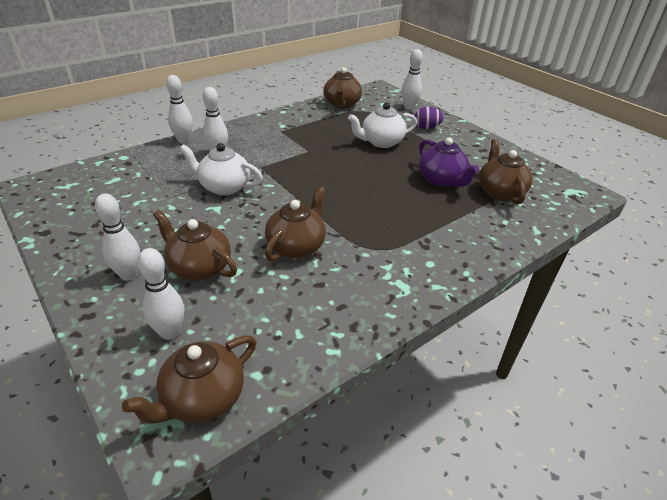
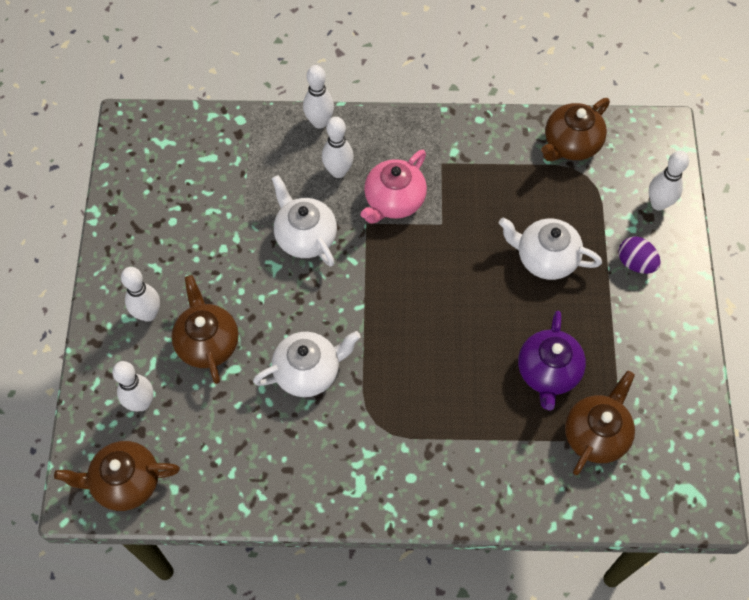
camera: 40 degrees right, 25 degrees up
(268, 153) = (394, 201): none -> pink teapot
(296, 246) = (308, 371): brown teapot -> white teapot

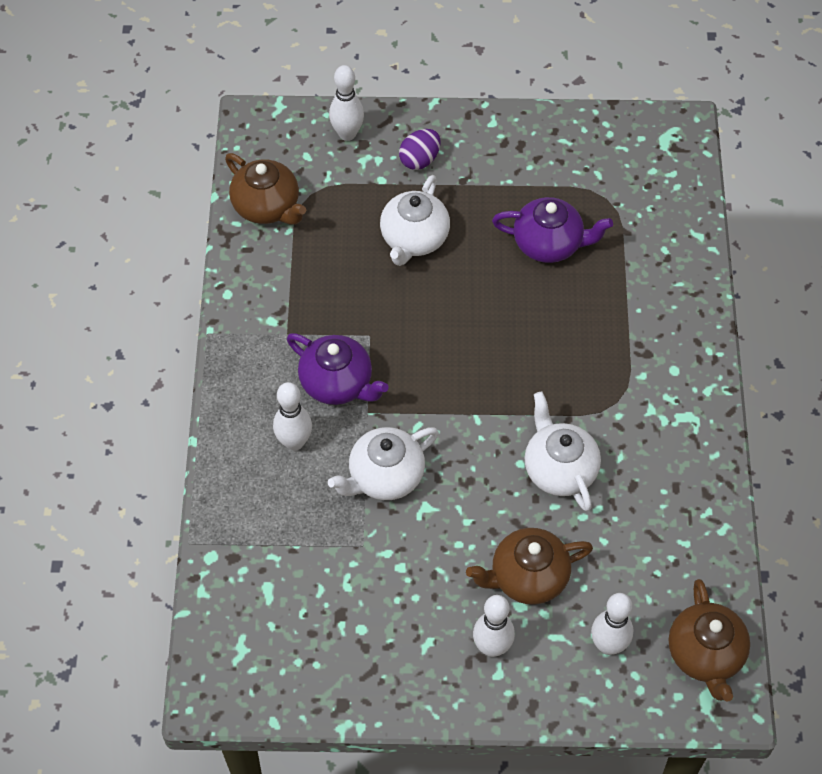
camera: 90 degrees left, 5 degrees down
(319, 122) = (220, 464): white bowling pin -> none
(394, 201) = (337, 383): pink teapot -> purple teapot
(596, 434) = (614, 207): brown teapot -> none

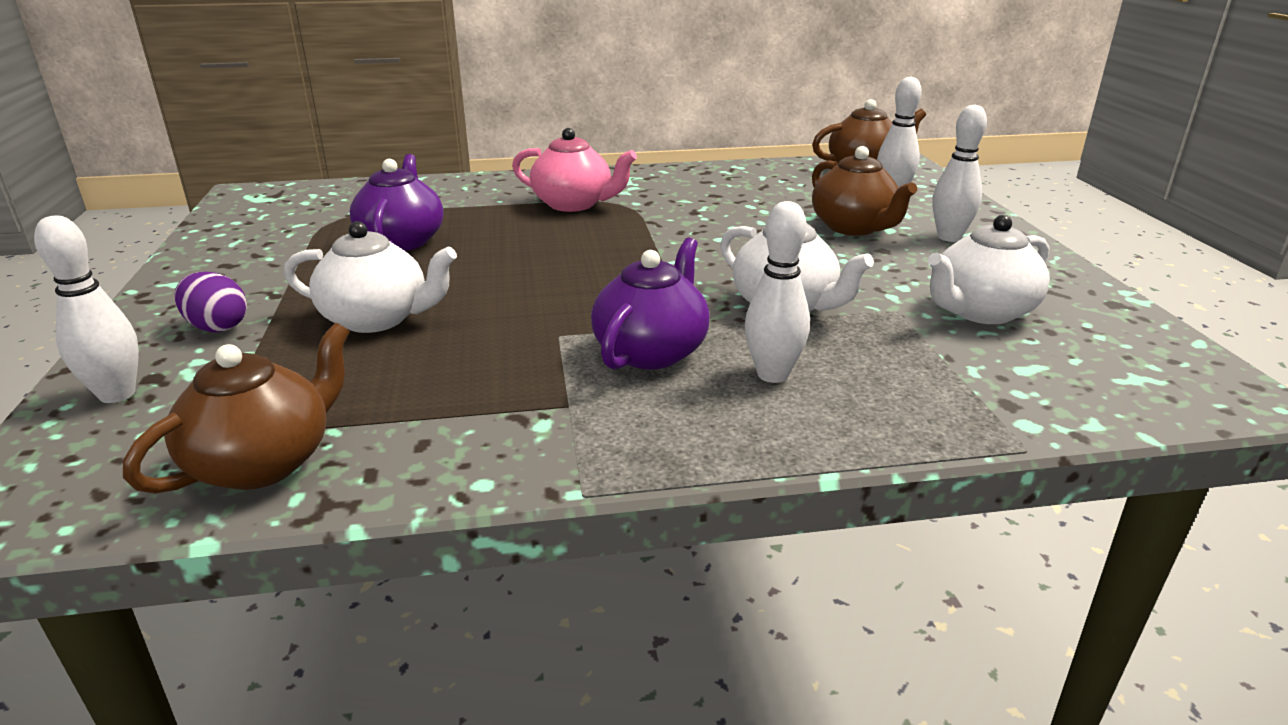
camera: 100 degrees left, 30 degrees down
(559, 469) = (715, 221): white teapot -> white teapot (980, 311)
(620, 366) = (574, 204): none -> pink teapot

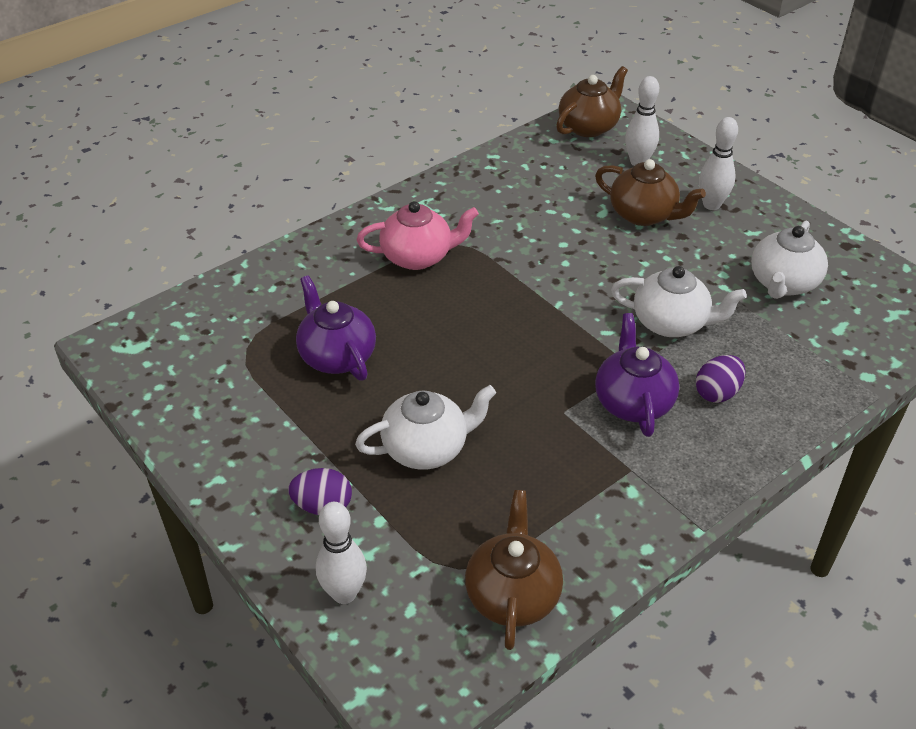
camera: 30 degrees left, 15 degrees up
(772, 374) = (717, 393): white bowling pin -> purple egg

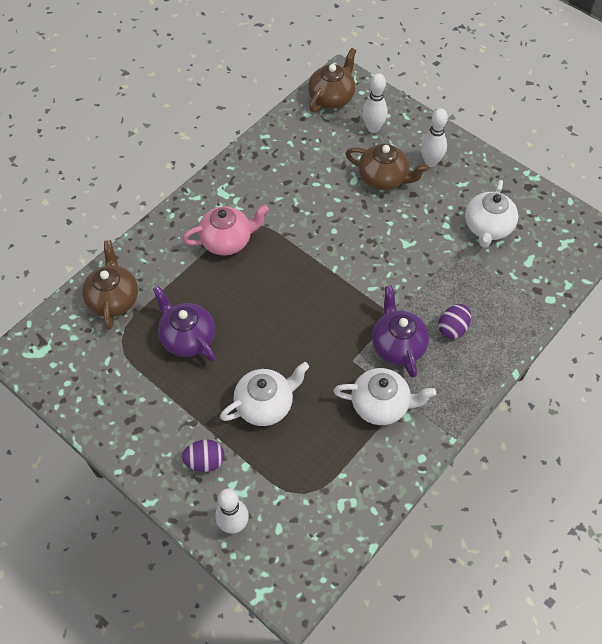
camera: 10 degrees left, 15 degrees up
(513, 595) = (342, 507): brown teapot -> brown teapot (113, 299)
(671, 323) = (415, 274): white teapot -> white teapot (381, 405)

